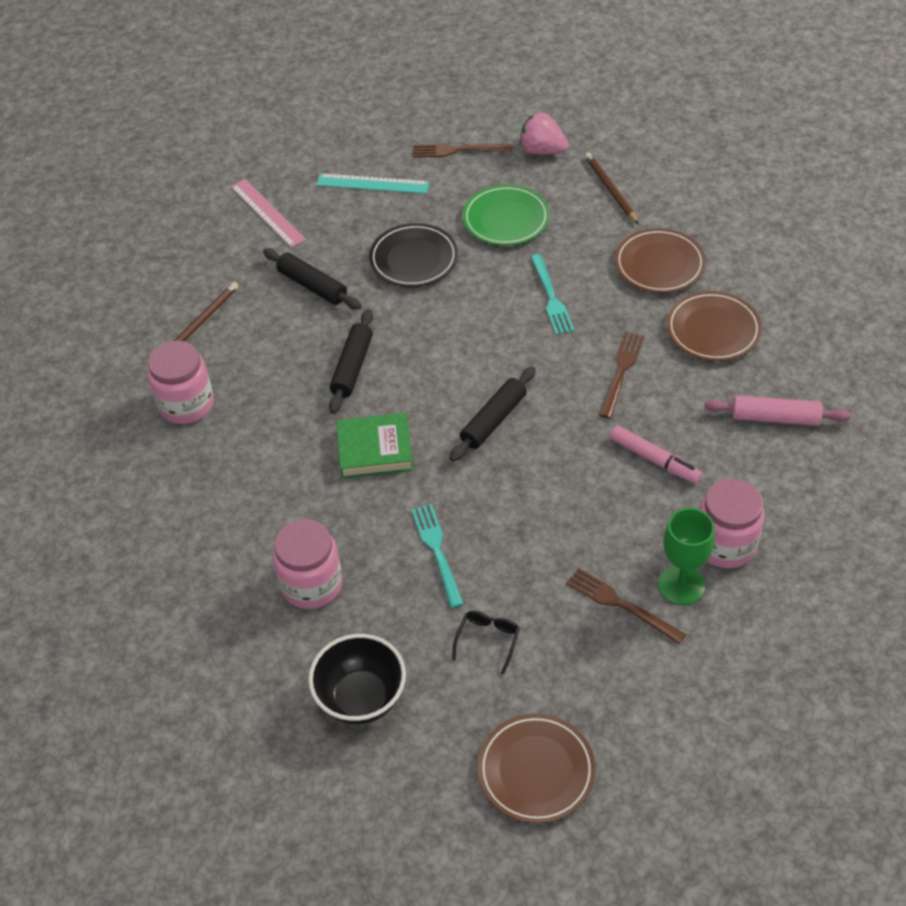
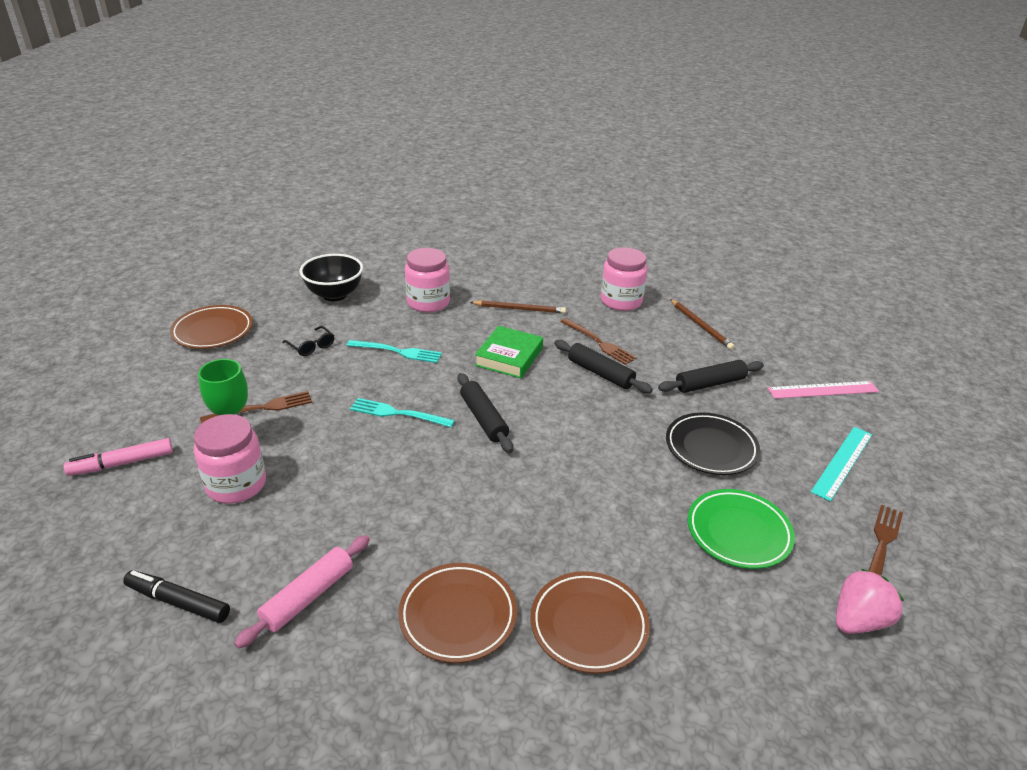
camera: 115 degrees right, 15 degrees down
(551, 298) = (597, 513): turquoise fork -> turquoise fork (397, 413)
(610, 190) = (750, 650): brown pencil -> brown pencil (519, 309)
(621, 371) = (467, 516): brown fork -> brown fork (599, 343)
(654, 459) = (355, 487): pink marker -> pink marker (122, 463)
(850, 488) = (178, 602): none -> black marker

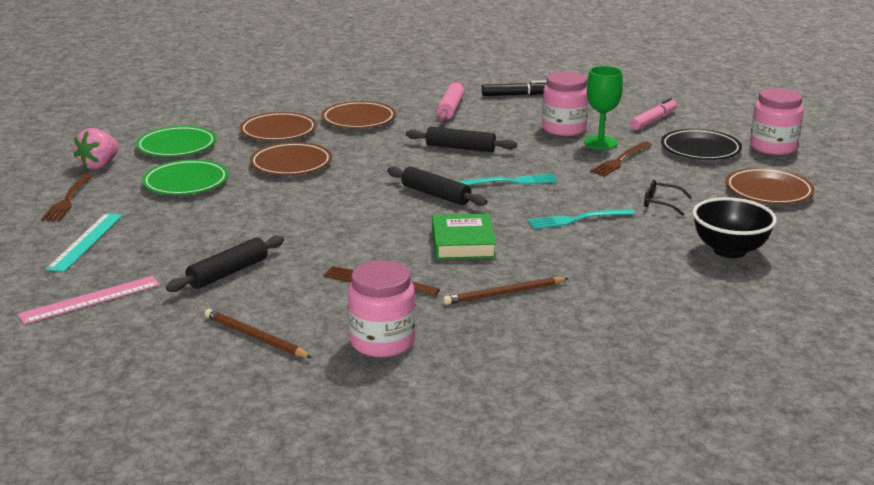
camera: 155 degrees right, 10 degrees down
(428, 302) = (618, 271): pink jar -> pink jar (773, 147)
(600, 373) = (354, 253): black rolling pin -> black rolling pin (460, 148)
(602, 528) = (291, 164): none -> brown plate
(711, 448) = (217, 223): black plate -> black plate (700, 149)
(747, 636) = (176, 146): none -> green plate

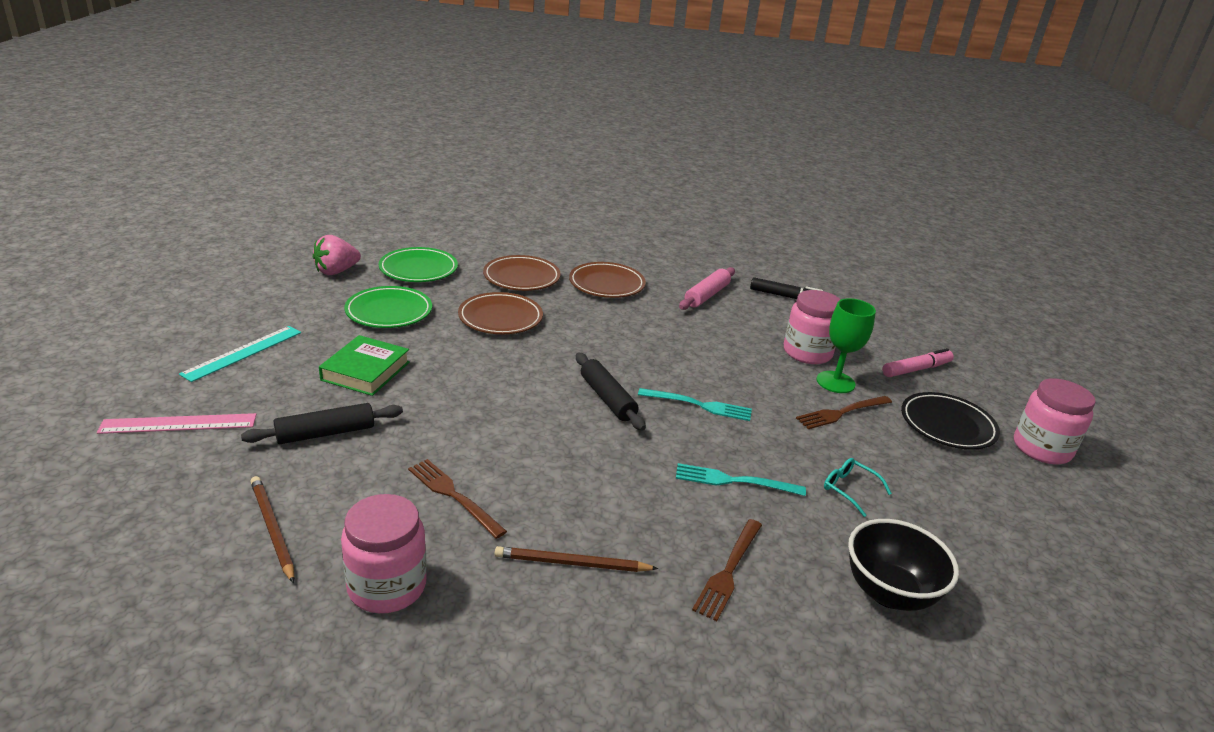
camera: 20 degrees right, 5 degrees up
(67, 200) = (274, 302): brown fork -> brown fork (728, 572)
(460, 148) = (679, 346): black rolling pin -> none
(463, 243) = (584, 473): green book -> green book (365, 371)
(661, 203) = (849, 489): black glasses -> turquoise glasses
(768, 191) = (997, 514): brown plate -> none

